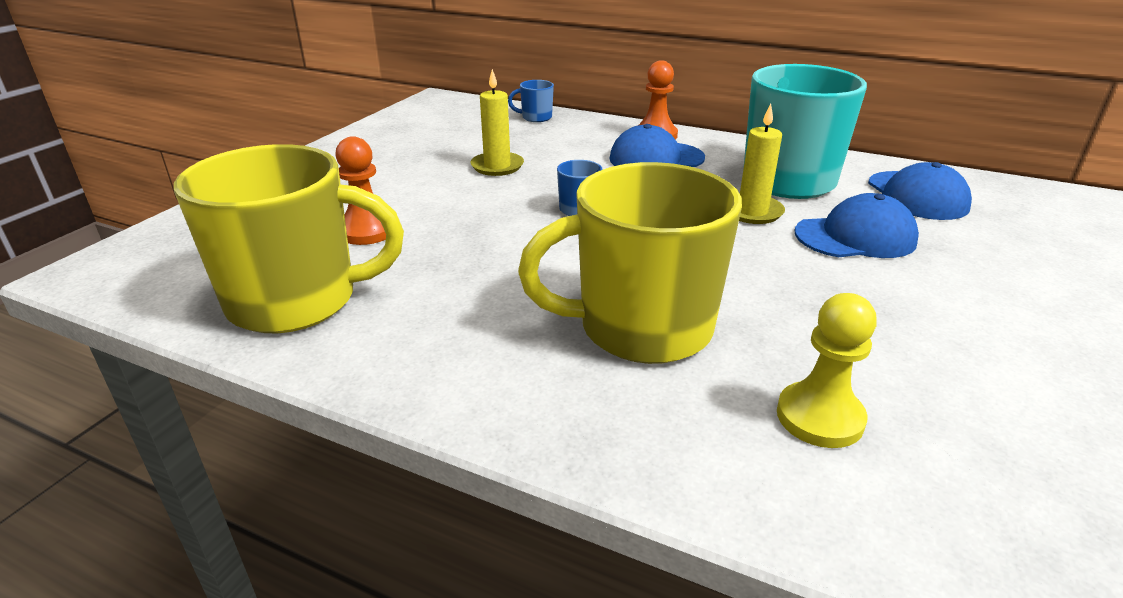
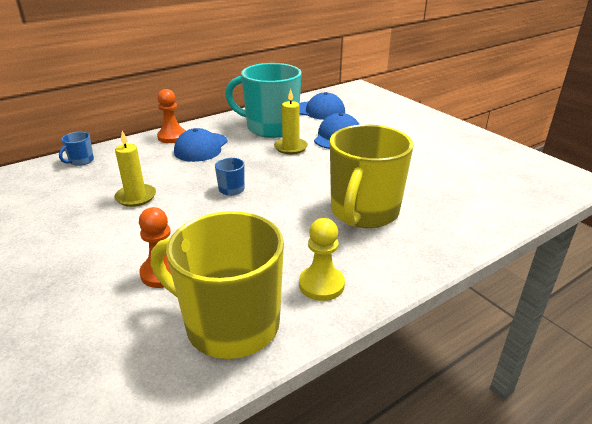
camera: 60 degrees left, 0 degrees up
(297, 301) = (230, 324): yellow mug -> yellow mug turned 90 degrees counterclockwise
(819, 417) = (451, 197): yellow pawn -> yellow pawn (321, 284)

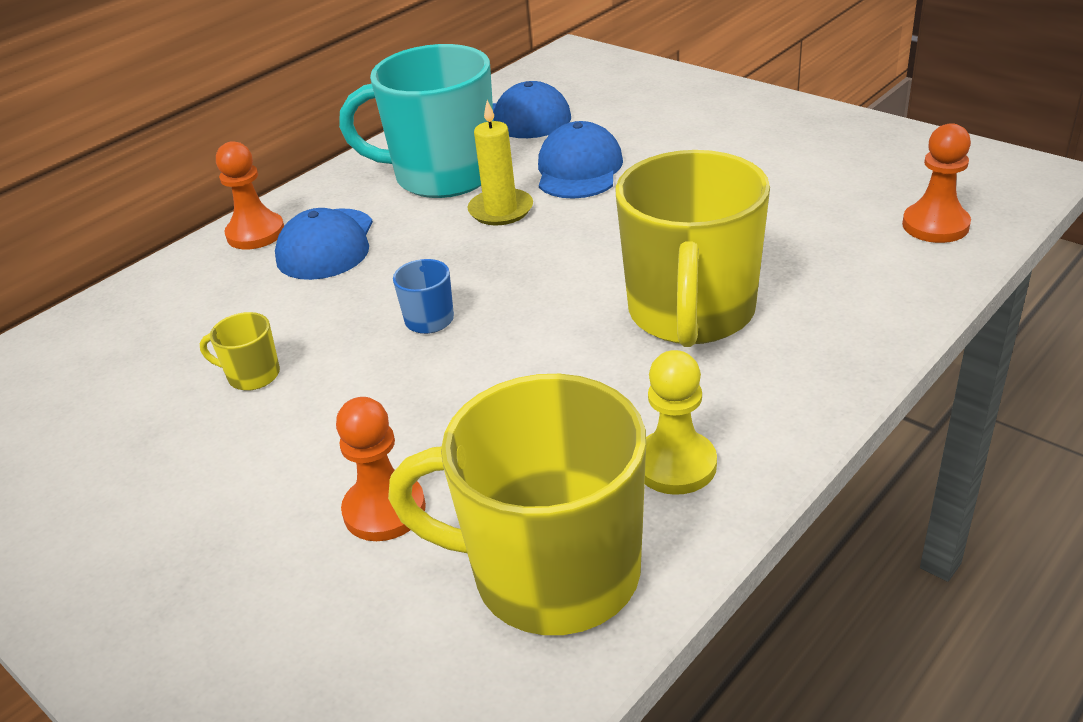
camera: 10 degrees left, 5 degrees up
(81, 161) = (97, 324): blue mug -> none
(136, 197) = (252, 375): yellow candle -> yellow mug
(514, 195) = (935, 225): none -> orange pawn

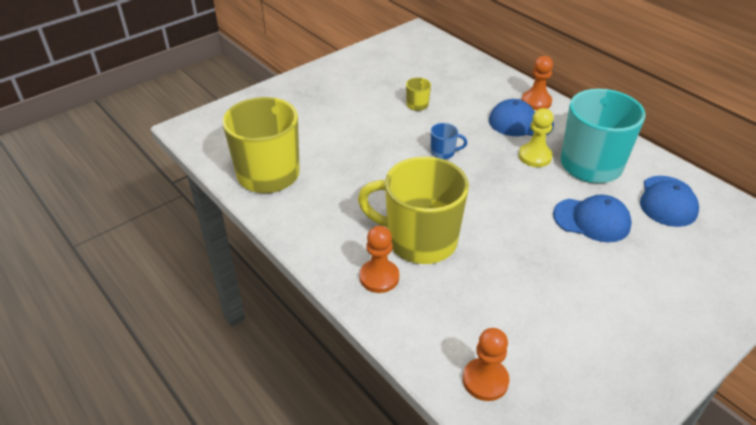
camera: 95 degrees right, 5 degrees up
(384, 510) = (321, 136): orange pawn -> orange pawn (379, 277)
(501, 210) = (544, 183): yellow candle -> none
(675, 465) = (310, 214): yellow pawn -> yellow pawn (535, 156)

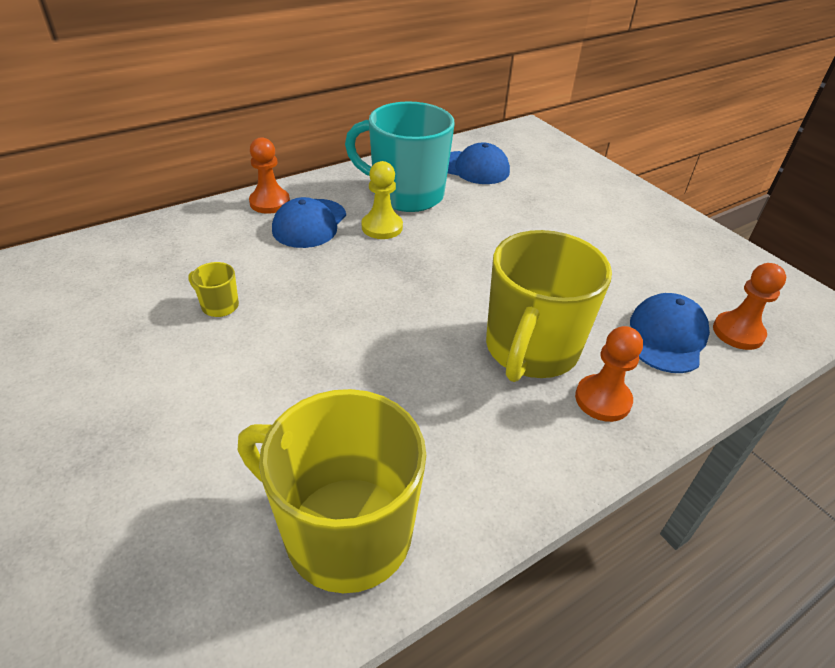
camera: 85 degrees left, 0 degrees up
(443, 152) = (351, 299): blue mug -> none
(592, 220) = (498, 215): blue cap -> blue cap (666, 337)

